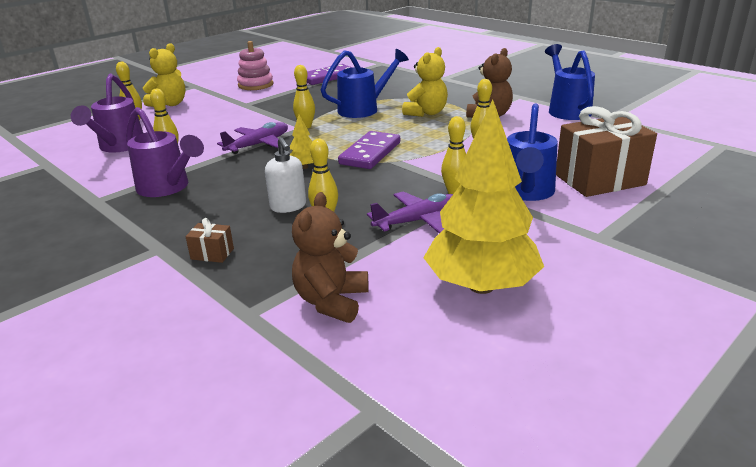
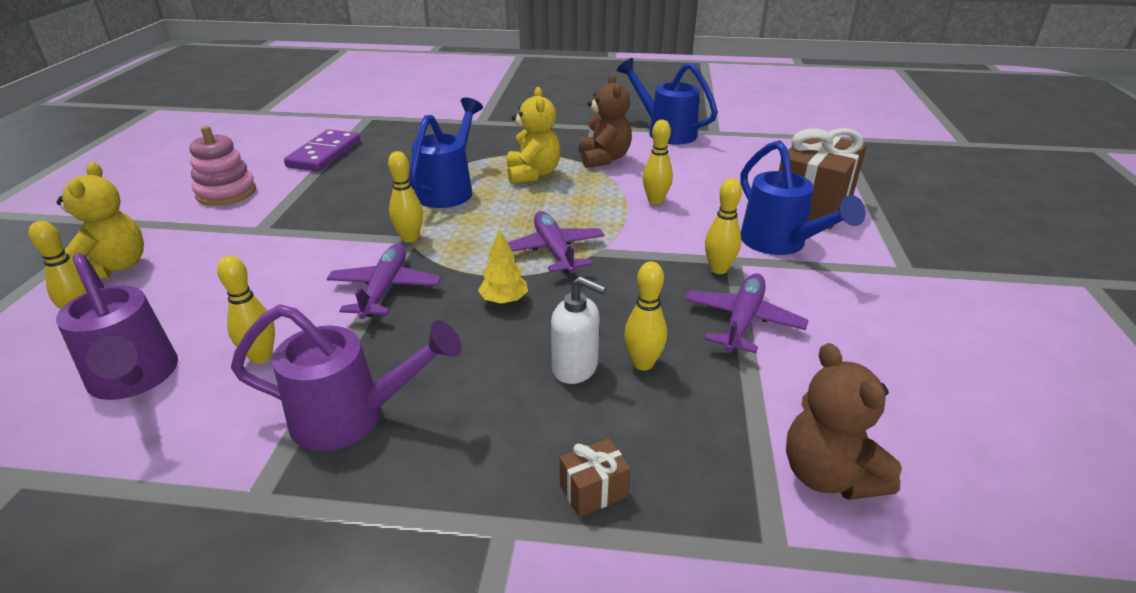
camera: 40 degrees left, 5 degrees up
(370, 153) = (554, 251): purple domino -> purple plane
(481, 286) = (912, 373): yellow tree -> none

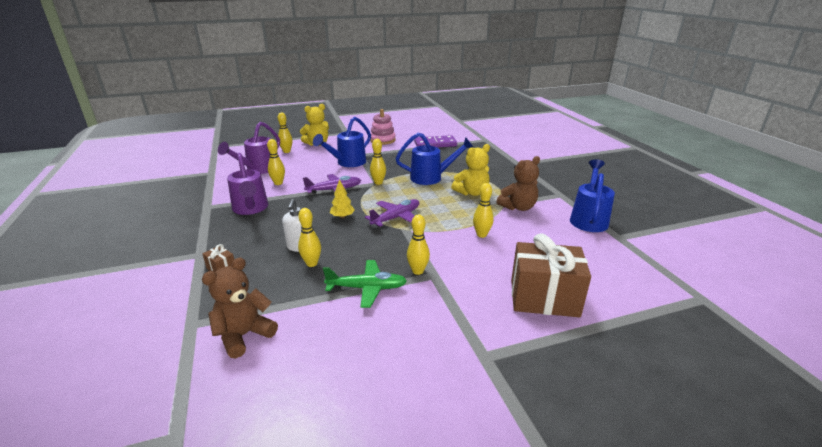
camera: 65 degrees right, 5 degrees down
(742, 321) = (367, 288): purple plane -> green plane
(780, 244) = (470, 290): blue watering can -> blue watering can (347, 163)

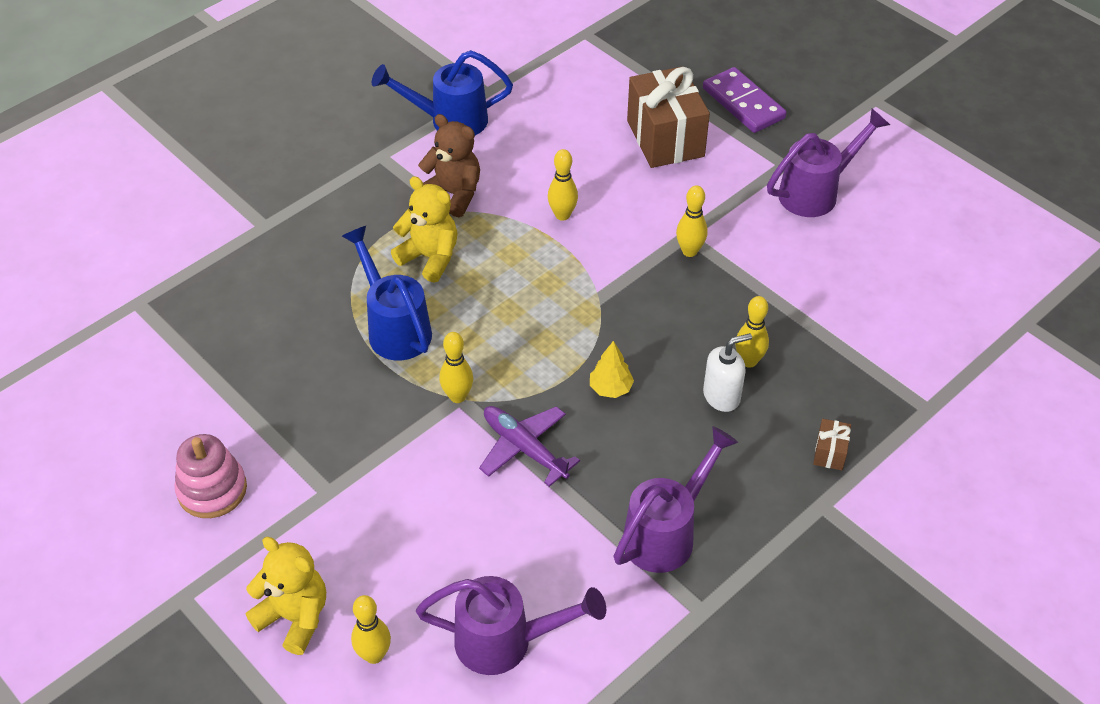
camera: 115 degrees left, 20 degrees up
(244, 335) = (903, 350): brown teddy bear -> none
(278, 183) = (547, 558): yellow bowling pin -> none
(347, 163) = (387, 491): blue watering can -> none
(367, 288) = (755, 284): green plane -> none
(396, 218) = (572, 321): purple plane -> none
(435, 144) = (202, 379): purple domino -> purple domino (743, 103)
(437, 362) = (817, 192): none -> purple watering can

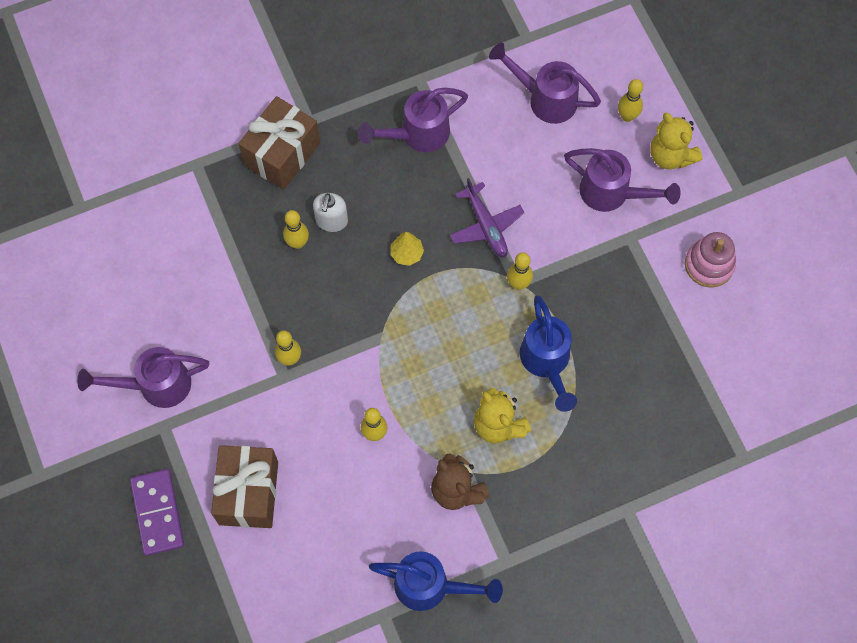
camera: 160 degrees left, 20 degrees up
(366, 539) = (612, 193): none -> purple watering can
(722, 396) = (331, 221): white soap dispenser -> white soap dispenser turned 75 degrees counterclockwise
(830, 453) = (282, 154): brown gift -> brown gift, size x2.37

